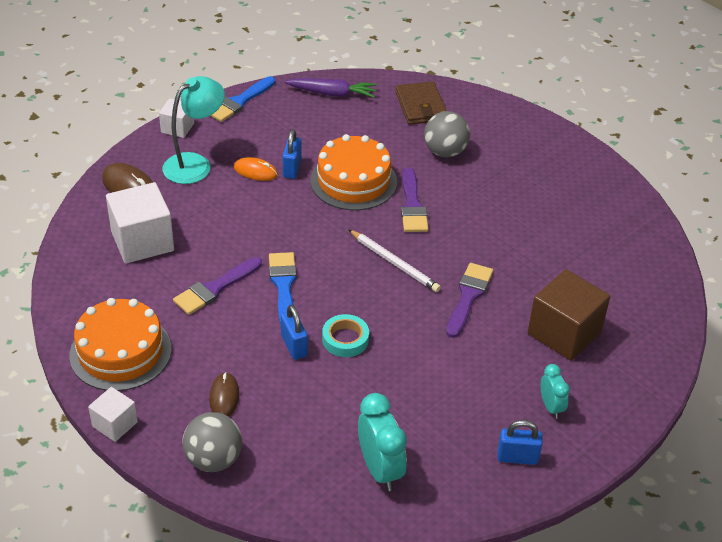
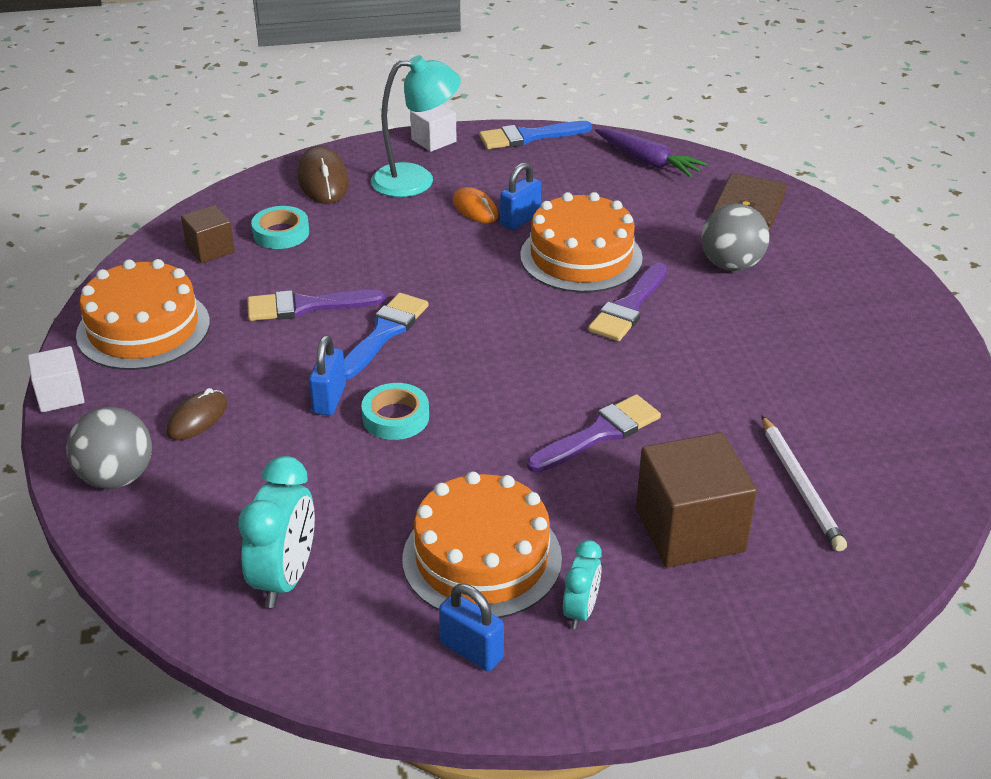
camera: 35 degrees right, 5 degrees down
(105, 274) = (210, 249): none -> brown cube
(142, 241) = (281, 233): white cube -> turquoise tape
(394, 263) = (542, 360): white pencil -> white pencil (801, 486)
(474, 402) = (482, 558): none -> orange cake

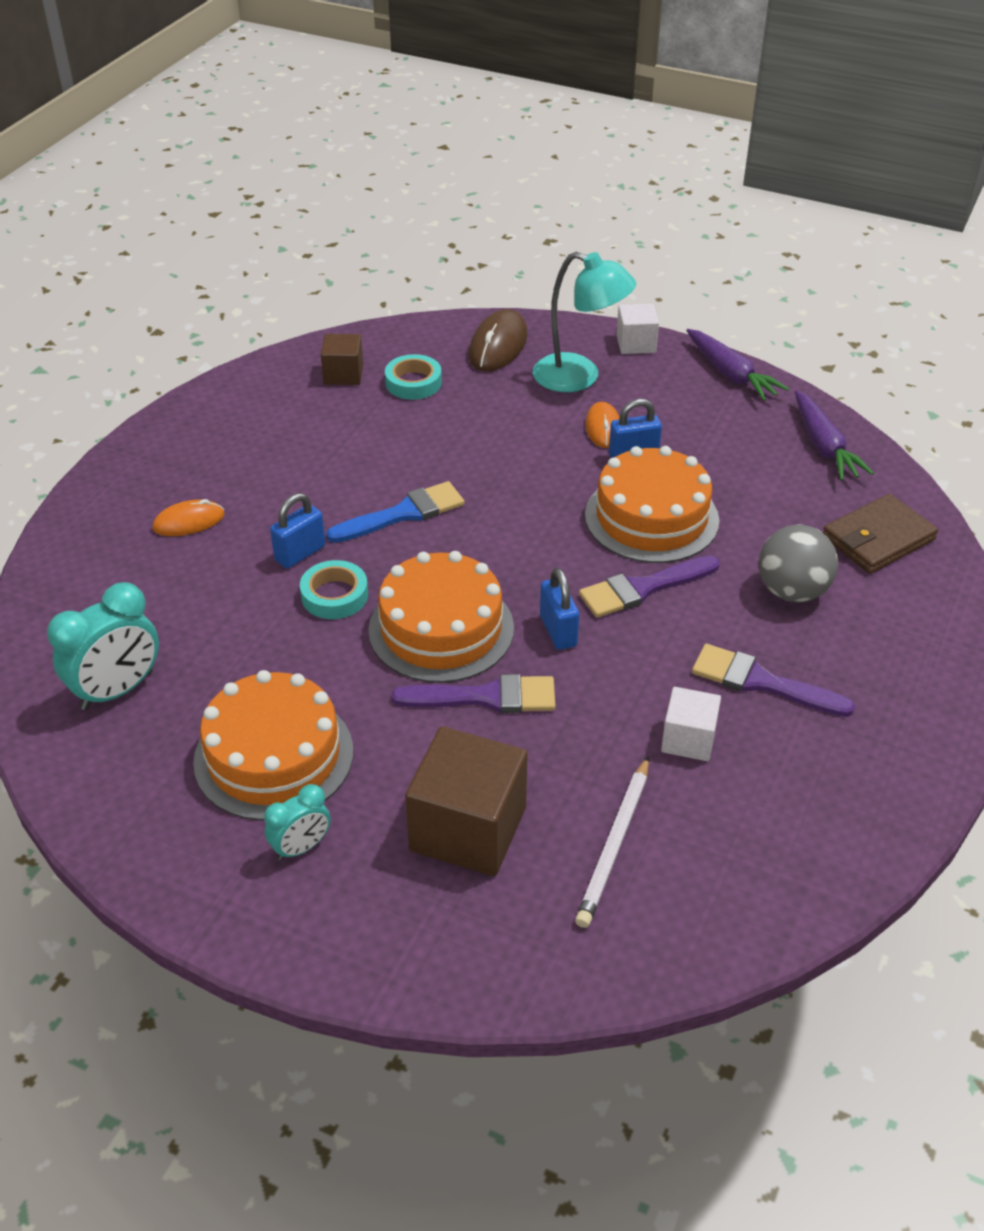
camera: 35 degrees right, 5 degrees up
(60, 395) = (116, 455): white cube -> white cube (688, 739)
(117, 477) = (88, 543): grey ball -> none
(143, 328) = (226, 424): orange cake -> orange cake (441, 629)
(197, 418) = (189, 522): brown mouse -> orange mouse
(306, 306) = (366, 460): purple brush -> purple brush (761, 682)
(471, 650) = (186, 830): blue padlock -> blue padlock (558, 631)
(529, 137) = (731, 374): blue brush -> purple carrot

